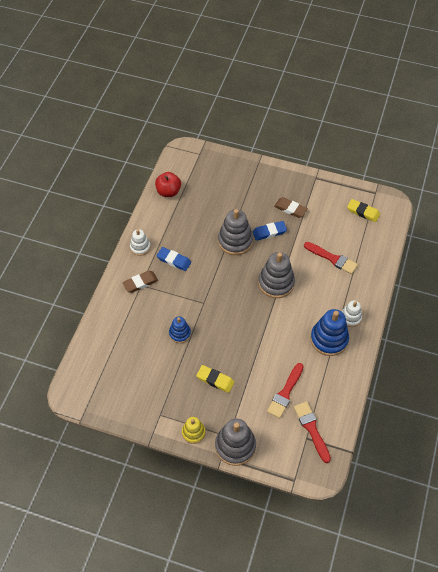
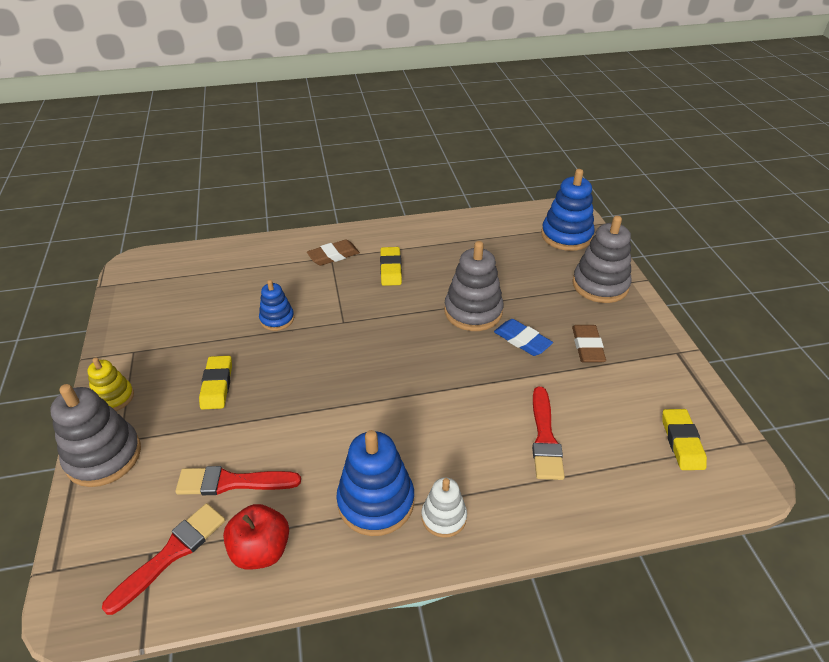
camera: 60 degrees right, 15 degrees down
(140, 247) = (387, 235): white stacking toy -> none
(140, 283) = (333, 256): brown eraser -> brown eraser turned 60 degrees counterclockwise
(168, 191) = (492, 225): red apple -> red apple (261, 550)
(174, 260) = (391, 269): blue eraser -> yellow eraser
(203, 164) = (566, 236): none -> blue stacking toy
(276, 283) = (437, 385): grey stacking toy -> grey stacking toy (600, 285)

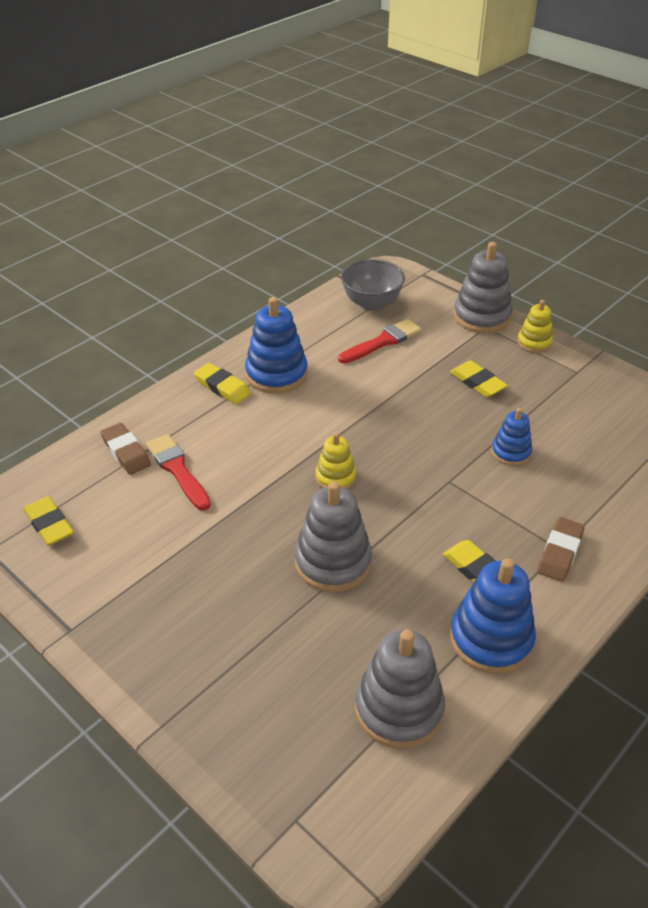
camera: 145 degrees right, 0 degrees up
(171, 553) = (371, 303): red brush -> grey bowl
(261, 550) = (322, 325): red apple -> none
(419, 364) = (335, 477): none -> yellow stacking toy
(444, 517) = (222, 387): white stacking toy -> yellow eraser
(522, 340) = (255, 554): blue eraser -> none
(566, 236) = (302, 779): blue stacking toy -> blue stacking toy (491, 639)
(587, 346) = (179, 583): brown eraser -> brown eraser (126, 452)
(600, 285) = (203, 692): grey stacking toy -> grey stacking toy (399, 708)

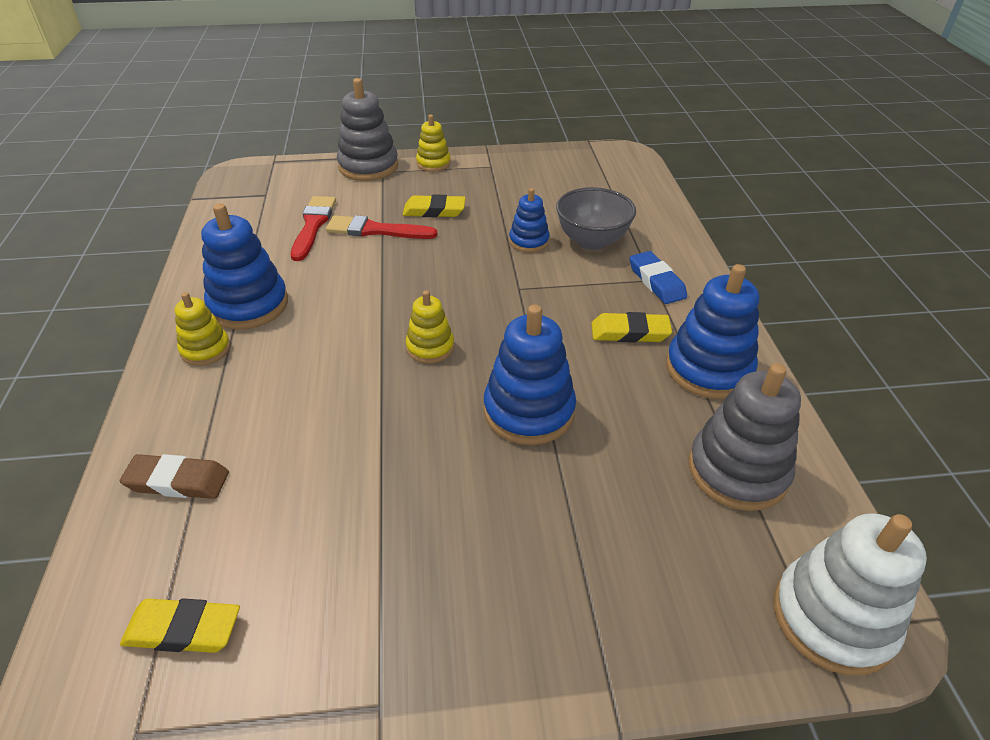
camera: 50 degrees left, 0 degrees up
(177, 470) = (266, 452): red brush -> red brush (375, 230)
(222, 387) = (205, 349): yellow eraser -> yellow stacking toy
(316, 826) = (833, 618): none -> white stacking toy
(333, 562) = (529, 411): grey stacking toy -> blue stacking toy
(371, 303) = (259, 203): grey bowl -> grey bowl (592, 241)
(560, 552) = (656, 281): brown eraser -> blue eraser

